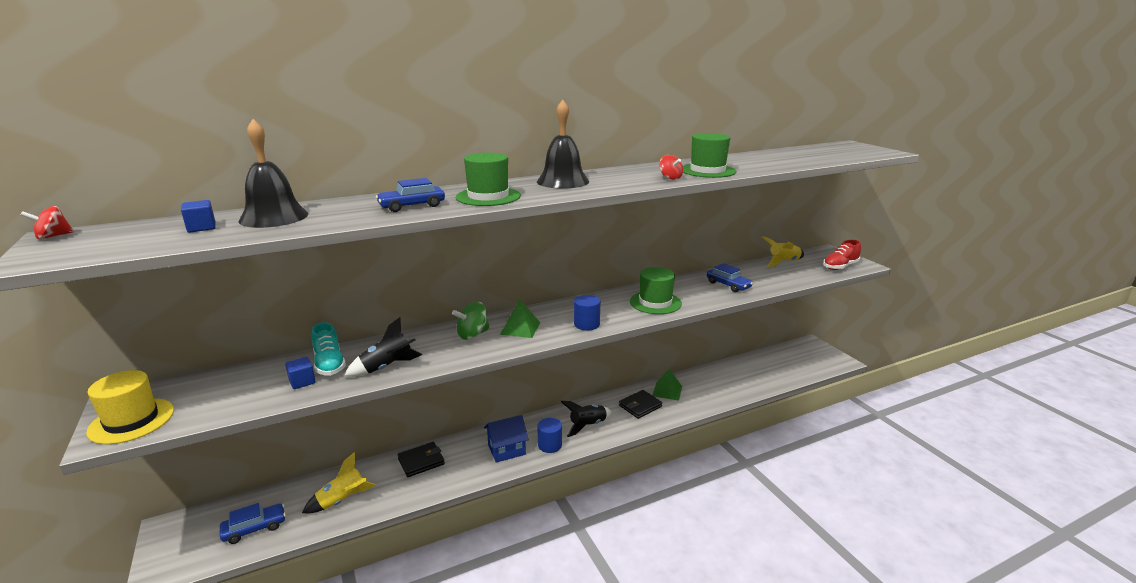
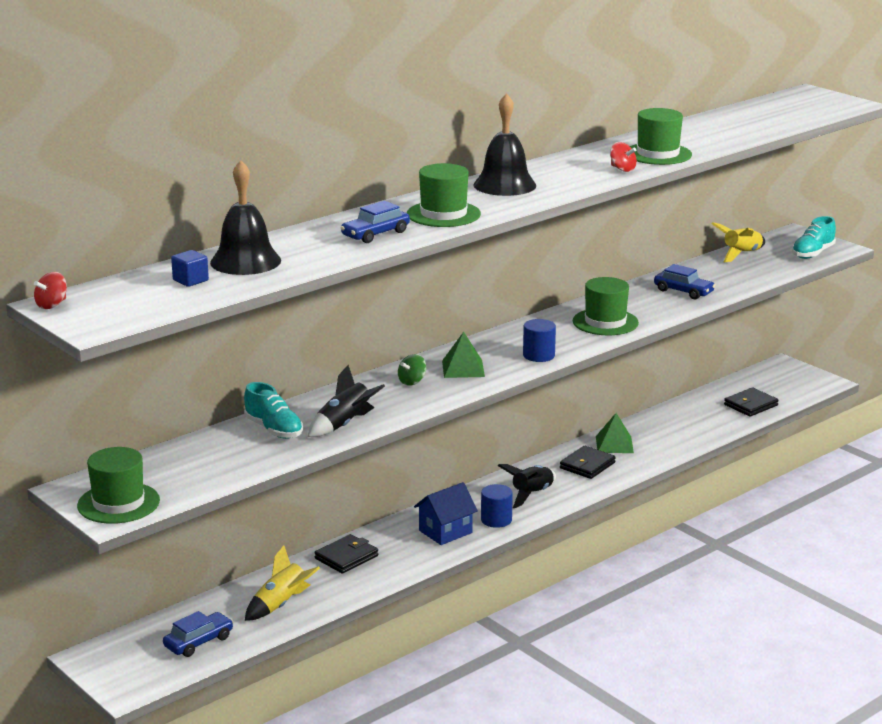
camera: 15 degrees left, 0 degrees up
(132, 421) = (118, 503): yellow hat -> green hat
(302, 382) = (263, 449): blue cube -> none
(472, 335) = (412, 382): green spinning top -> green spinning top, size x0.66
(779, 372) = (750, 405): none -> black wallet
(840, 266) = (812, 253): red shoe -> turquoise shoe

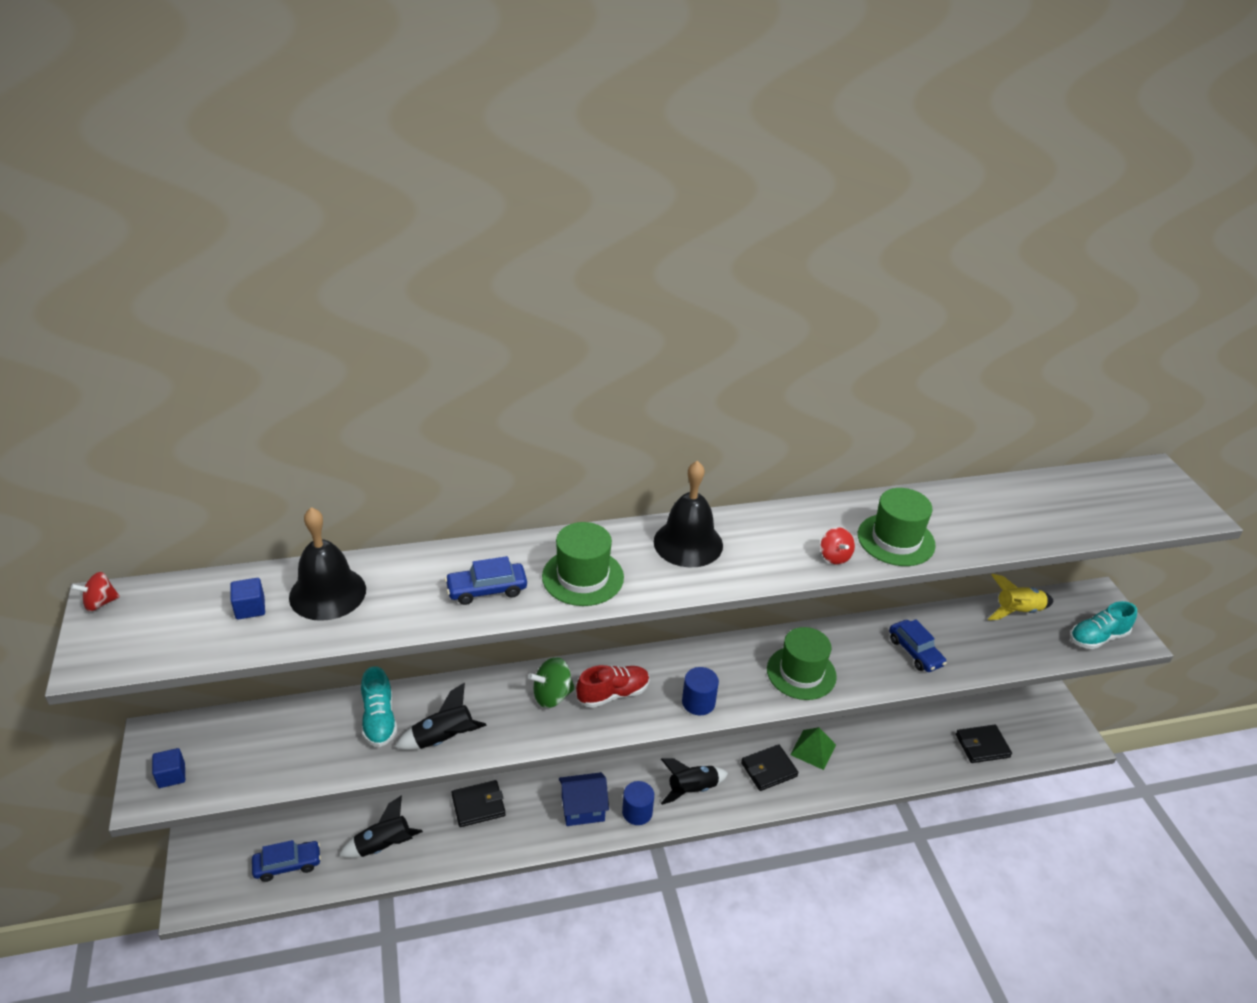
camera: 25 degrees right, 15 degrees up
(118, 503) = (171, 775): green hat -> blue cube
(281, 604) = (384, 845): yellow rocket -> black rocket
(412, 382) = (552, 696): green spinning top -> green spinning top, size x1.51
(463, 368) = (613, 694): green pyramid -> red shoe

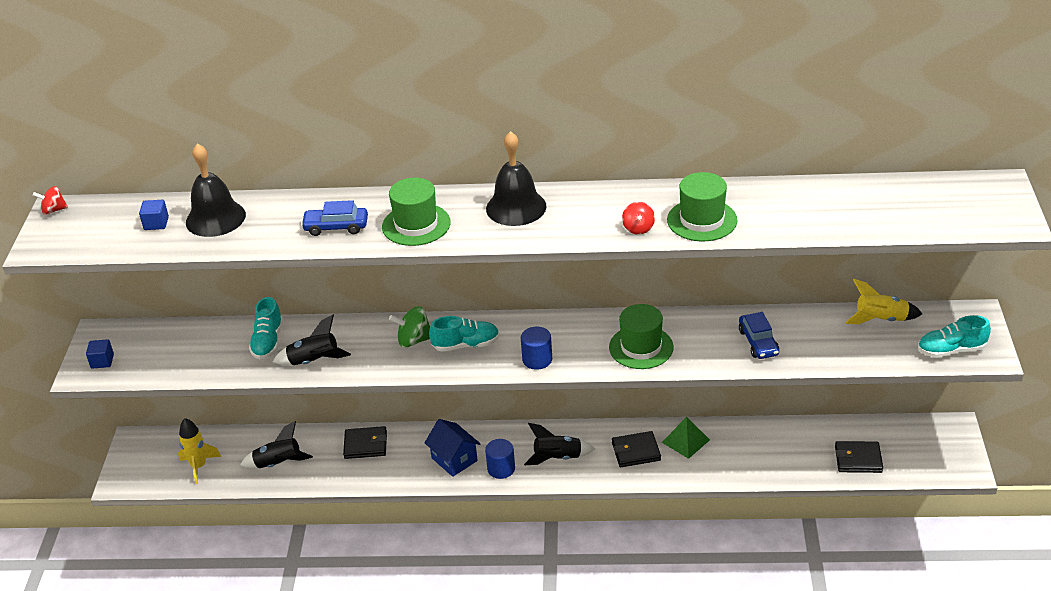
camera: 20 degrees right, 0 degrees up
(287, 865) = (199, 466): blue car -> yellow rocket
(583, 808) = (454, 459): blue house -> blue house turned 45 degrees clockwise
(613, 694) = (466, 345): red shoe -> turquoise shoe

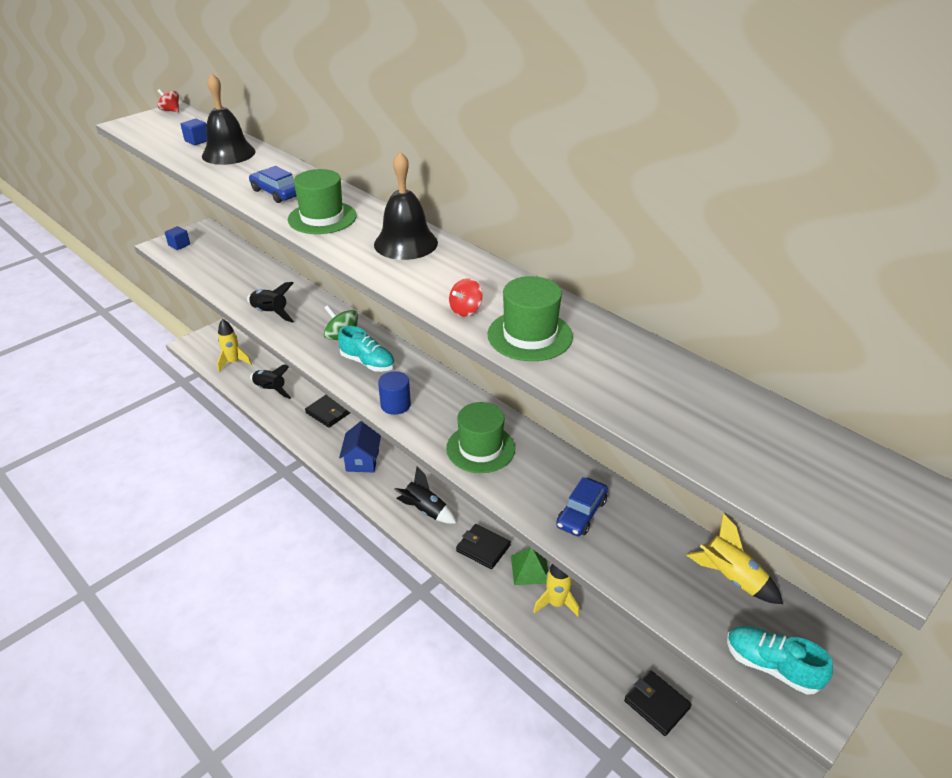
camera: 40 degrees right, 0 degrees up
(268, 341) = (267, 286): turquoise shoe -> none
(501, 468) = (380, 489): blue cylinder -> none
(730, 448) = (556, 603): none -> yellow rocket

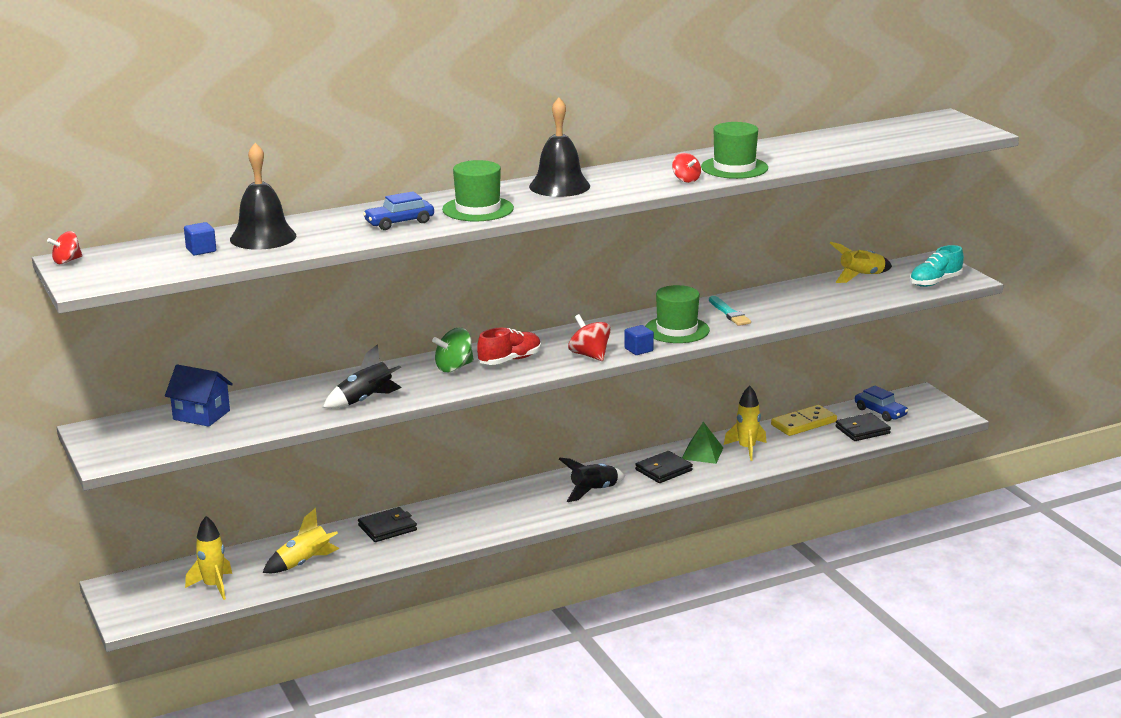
camera: 70 degrees left, 15 degrees down
(179, 245) = (122, 447): blue cube -> blue cube (638, 350)
(270, 390) = (304, 563): black rocket -> yellow rocket
(362, 460) = (491, 516): blue house -> blue house (201, 415)
(368, 362) = (510, 360): turquoise shoe -> red shoe
(395, 405) = (589, 355): blue cylinder -> red spinning top
(544, 478) = (729, 313): none -> turquoise brush
(581, 513) = (775, 308): blue car -> blue car (880, 412)
(640, 642) = (804, 423): none -> yellow domino

